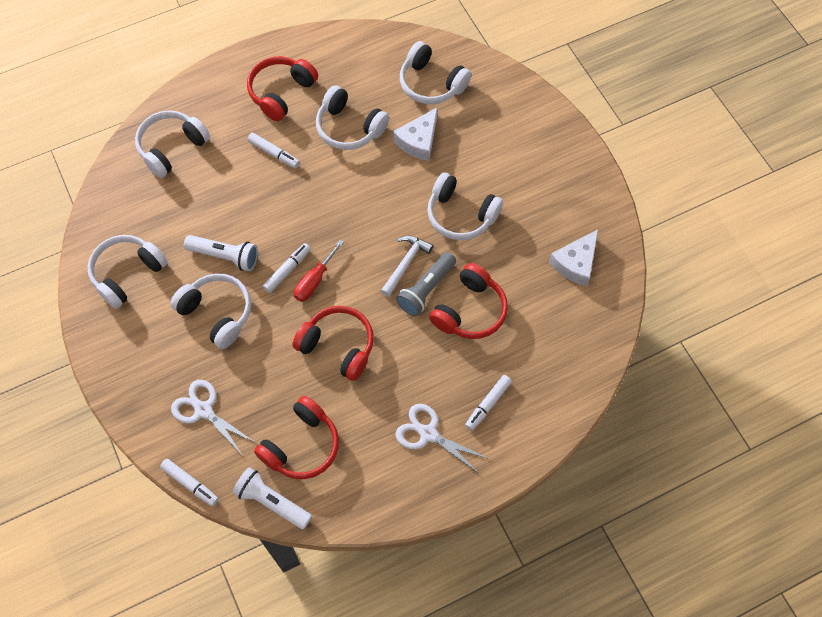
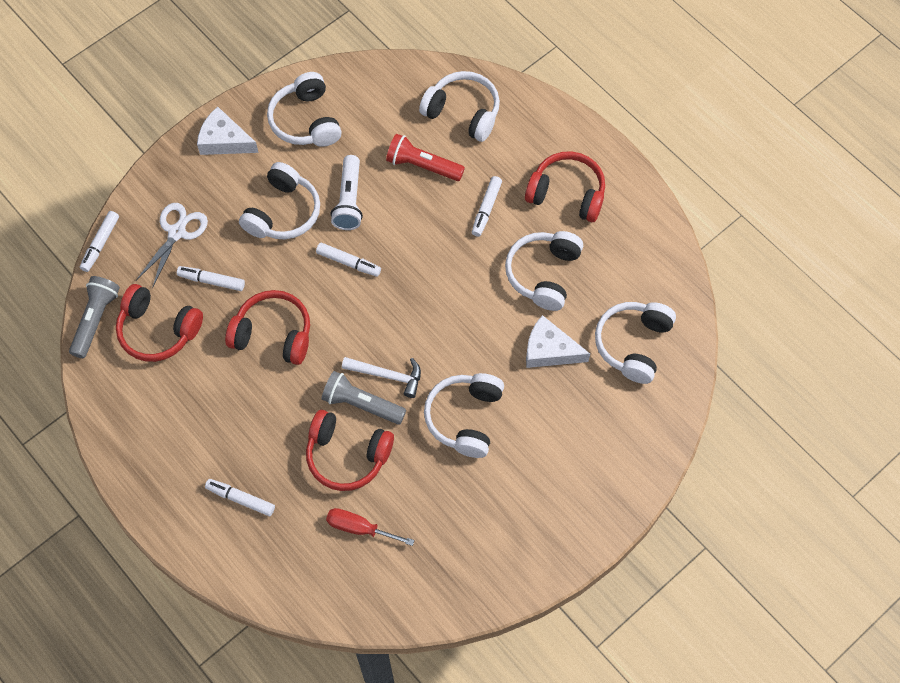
camera: 75 degrees right, 0 degrees up
(127, 274) = (306, 121): white headphones -> white headphones turned 135 degrees counterclockwise
(212, 191) = (422, 165): none -> red flashlight
(266, 388) = (212, 281): none -> white marker
(272, 501) = (96, 320): white flashlight -> grey flashlight
(314, 280) = (343, 291): red screwdriver -> red screwdriver (359, 528)
(338, 346) = (273, 334): red headphones -> red headphones turned 90 degrees counterclockwise
(428, 433) = (195, 446): white scissors -> none
(576, 263) = (437, 558): white cheese -> white cheese (224, 141)

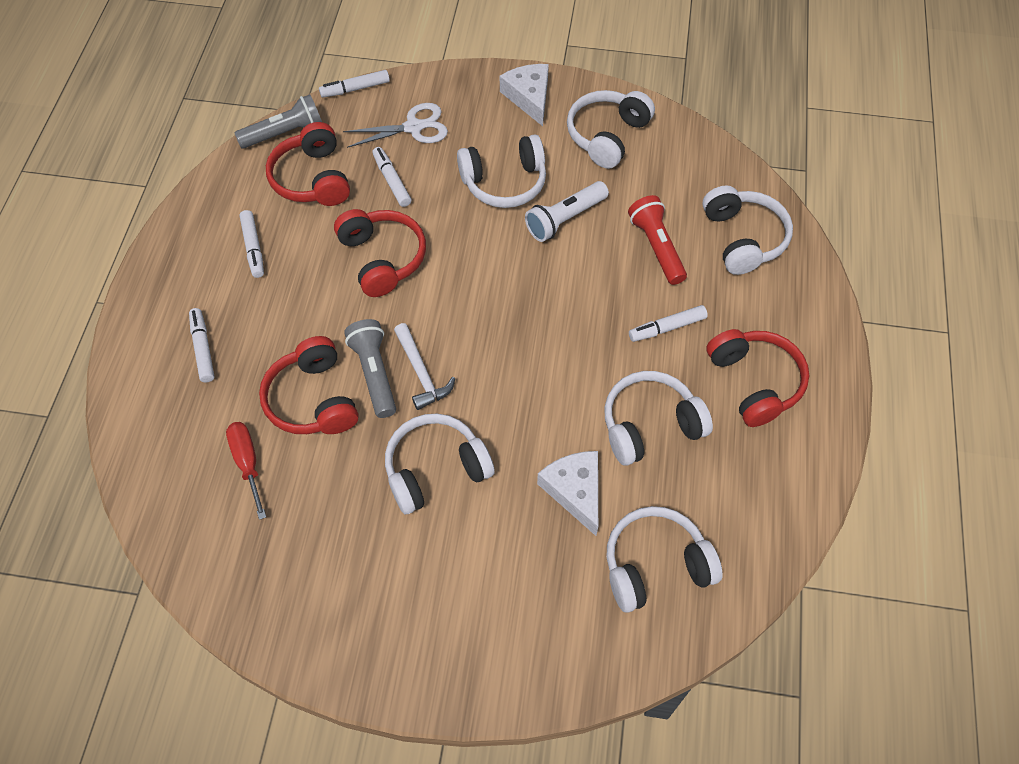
camera: 50 degrees right, 5 degrees down
(348, 262) = (504, 262): white marker -> white marker (253, 247)

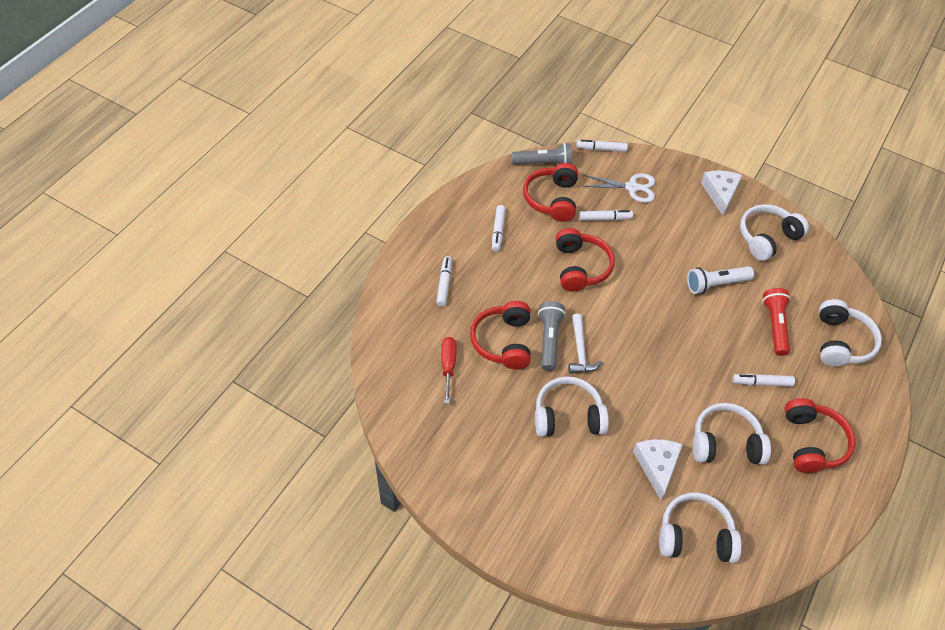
camera: 20 degrees right, 5 degrees down
(392, 181) = (604, 218): white marker -> white marker turned 90 degrees clockwise
(504, 182) = (682, 245): white headphones -> none

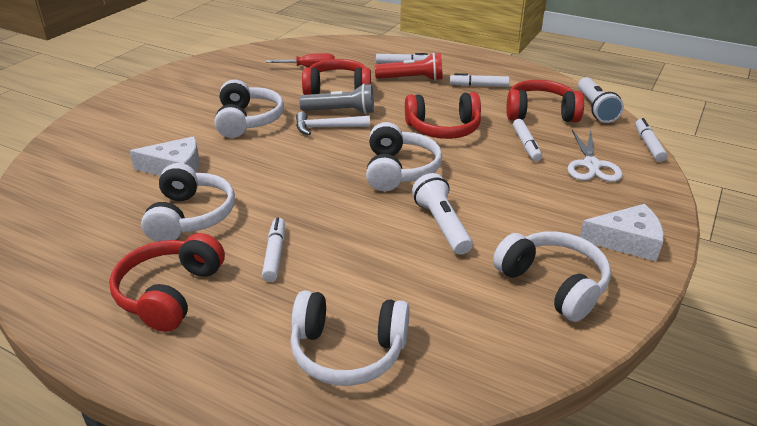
camera: 90 degrees right, 20 degrees down
(544, 163) = (595, 109): grey flashlight -> white flashlight
(695, 535) = (84, 188): white headphones -> white headphones (399, 170)
(775, 325) = (374, 276): red flashlight -> red flashlight (412, 79)
(812, 442) = (170, 293): red headphones -> red headphones turned 105 degrees clockwise

